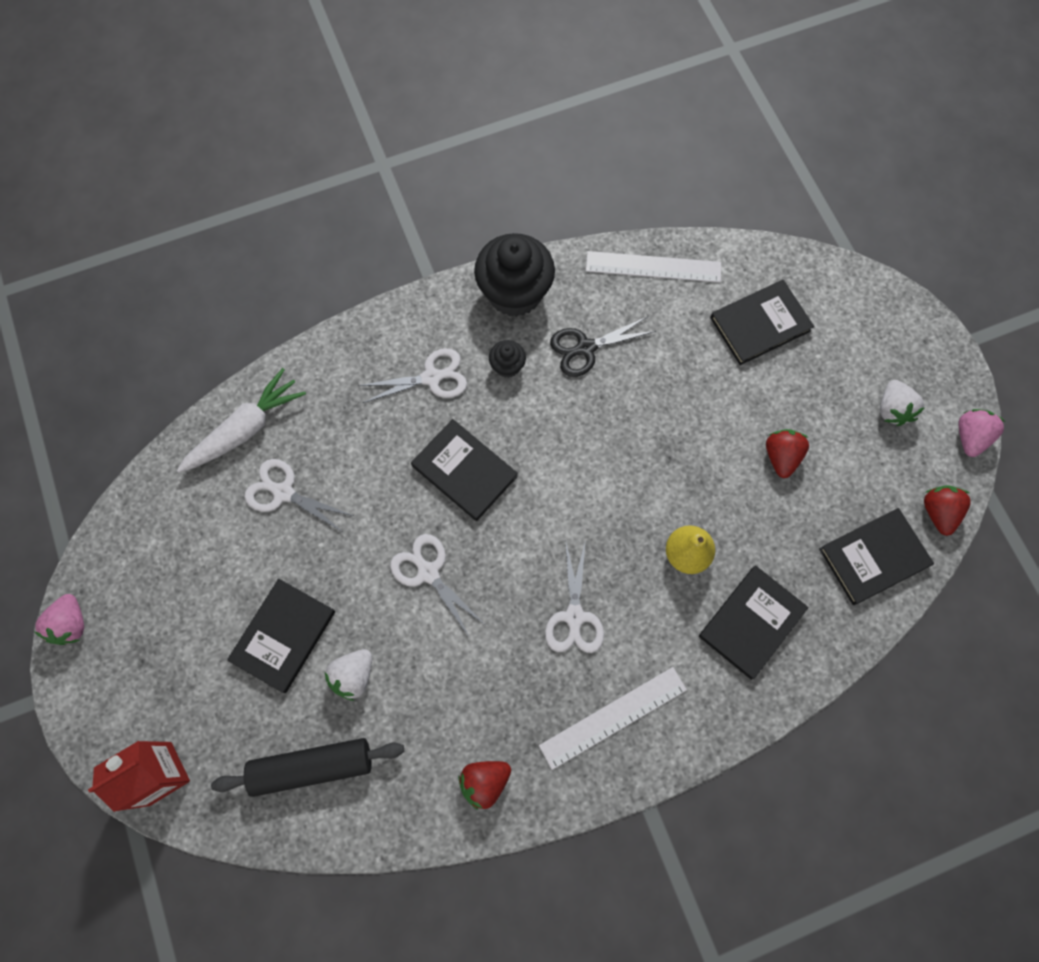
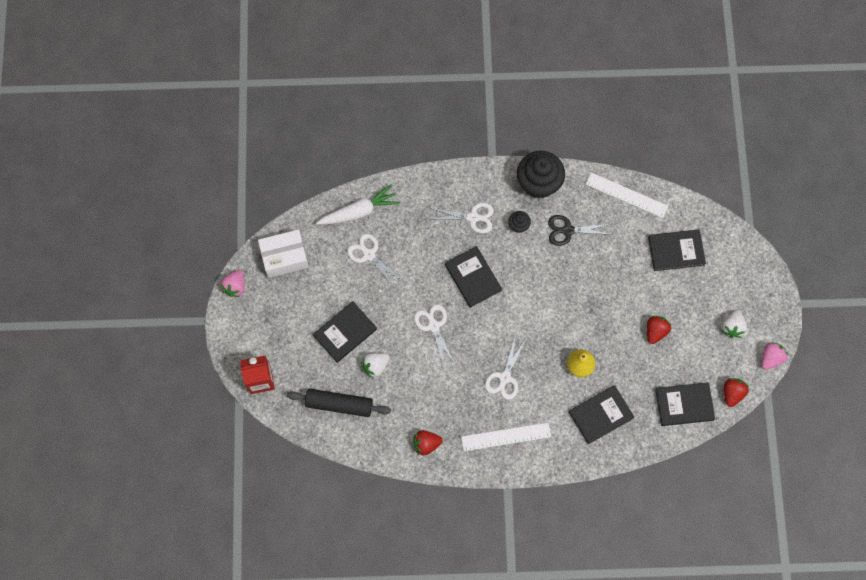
camera: 20 degrees right, 0 degrees up
(143, 545) = (284, 257): none -> white box

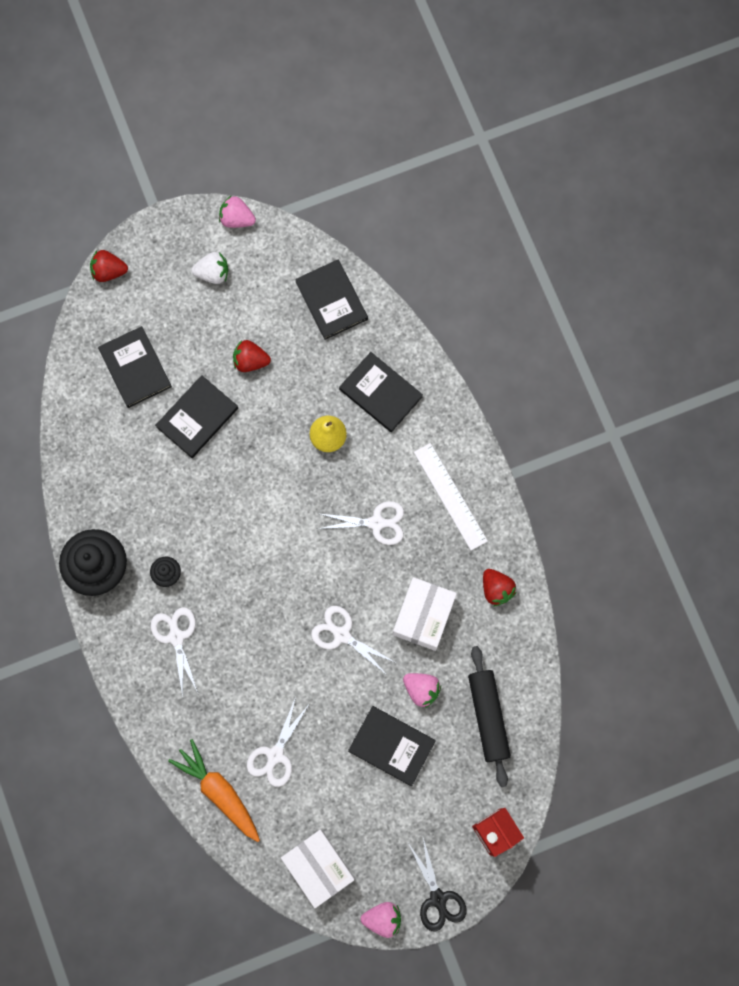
camera: 110 degrees left, 5 degrees up
(359, 211) = (219, 791): white carrot -> orange carrot
(375, 366) = (421, 689): white strawberry -> pink strawberry
(426, 386) = (423, 616): none -> white box
(433, 326) = (342, 635): white scissors -> white scissors turned 75 degrees clockwise
(473, 277) = (259, 608): black book -> black book (197, 417)
(568, 230) = (153, 509): black scissors -> black scissors (438, 898)
(626, 195) = (78, 451): white ruler -> none
(732, 393) = (297, 250): red strawberry -> red strawberry (109, 271)

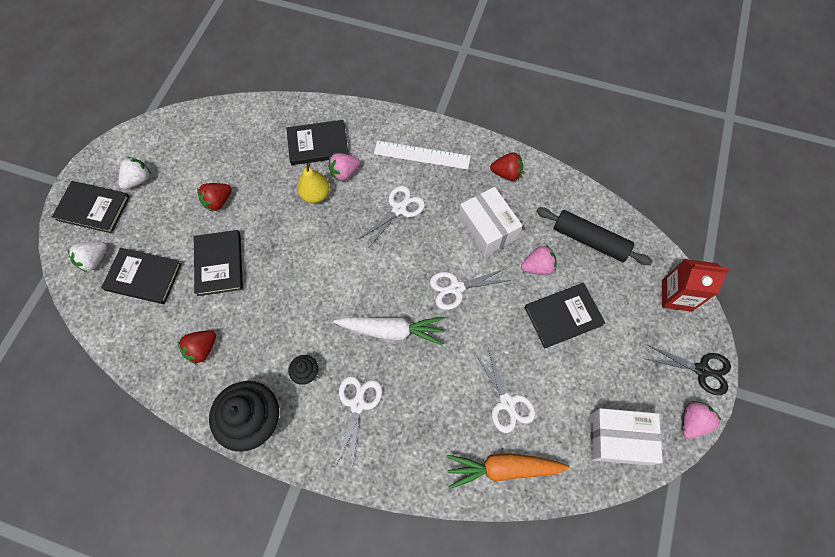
camera: 50 degrees left, 10 degrees down
(109, 271) = (63, 241): red strawberry -> red strawberry (202, 349)
(115, 314) = (94, 260): none -> white strawberry
(176, 637) = (358, 404): white scissors -> white scissors turned 75 degrees clockwise
(237, 219) = (122, 140): pink strawberry -> pink strawberry (344, 173)
(258, 612) = (391, 331): none -> white carrot
(331, 300) = (232, 127): black book -> black book (93, 208)

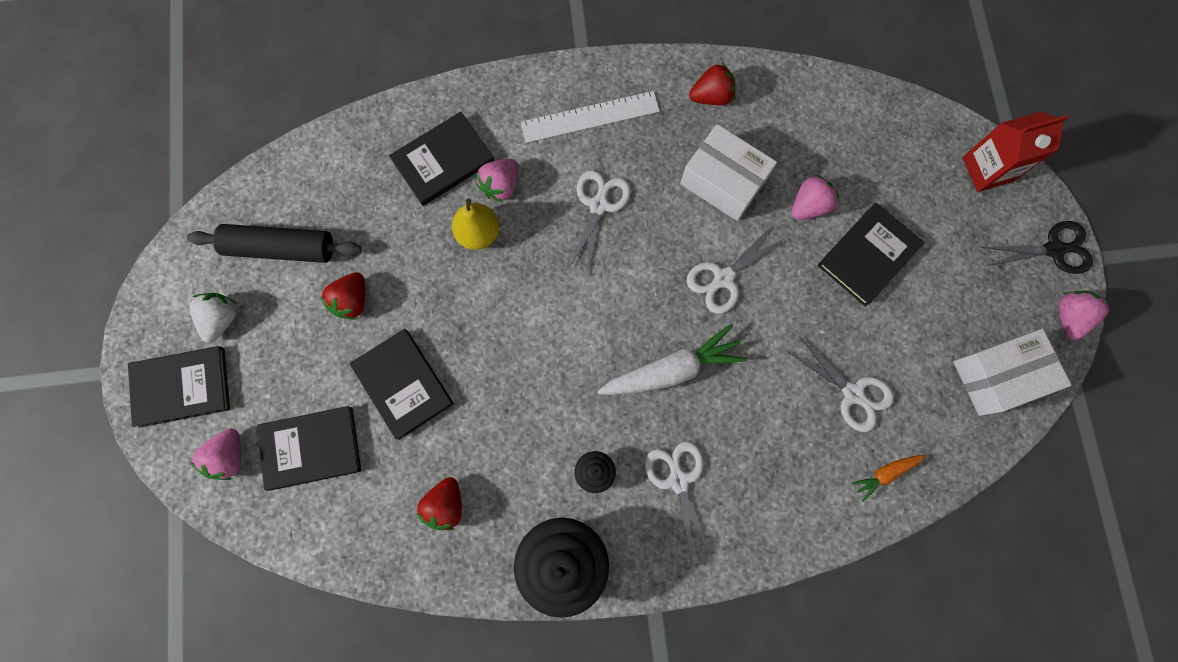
camera: 25 degrees left, 10 degrees up
(94, 260) = (229, 456): white strawberry -> pink strawberry
(503, 468) = (885, 474): orange carrot -> orange carrot, size x0.51
(590, 240) = (855, 142): black rolling pin -> black rolling pin (281, 248)

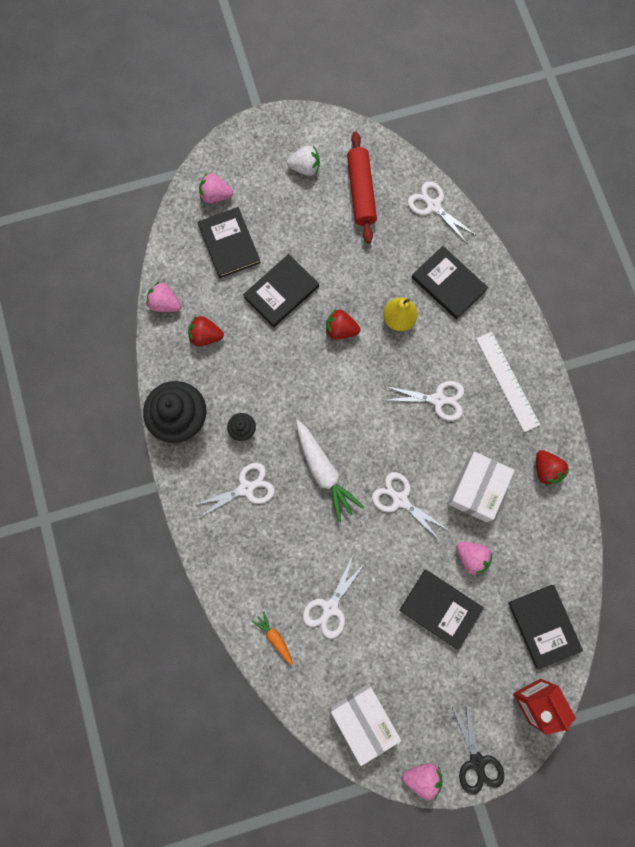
camera: 80 degrees right, 0 degrees up
(182, 387) = (255, 156): black book -> black book (543, 626)
(281, 248) = (361, 192): black rolling pin -> red rolling pin
(327, 158) = (433, 206): none -> white scissors
(352, 301) = (333, 246): red strawberry -> red strawberry (340, 330)
(501, 186) = (438, 327): pink strawberry -> pink strawberry (165, 304)

